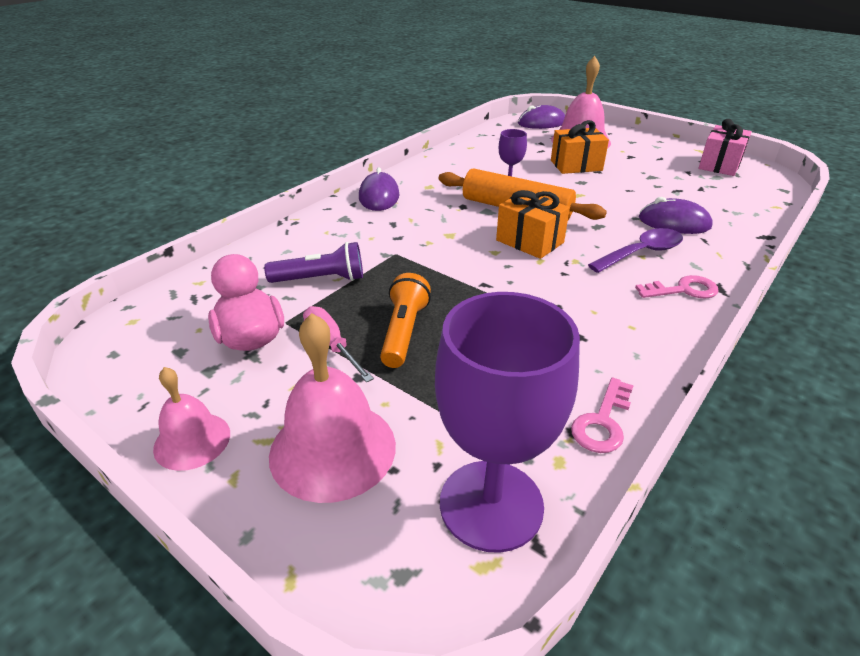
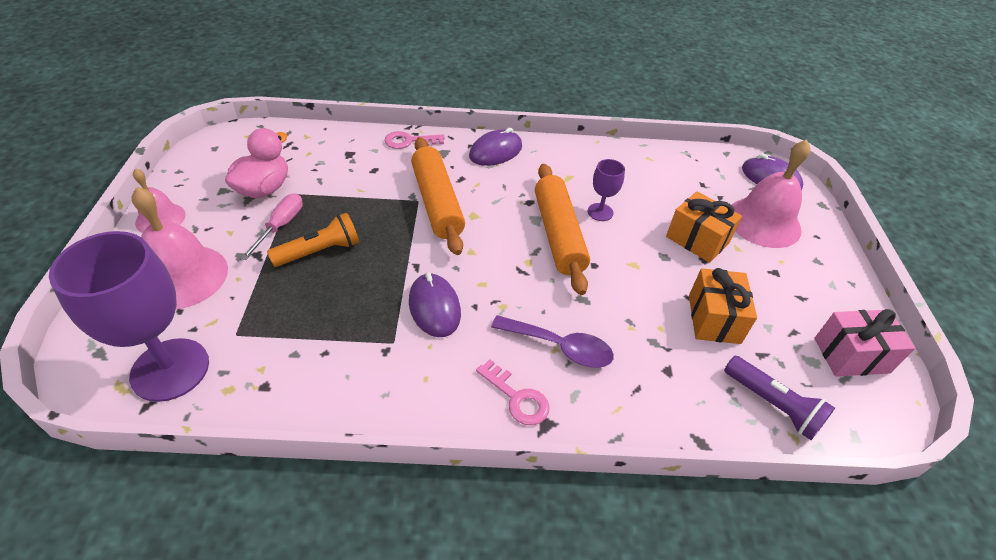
camera: 50 degrees right, 10 degrees up
(320, 279) = (352, 183): purple flashlight -> purple flashlight (772, 404)
(411, 245) = (437, 202): none -> orange rolling pin
(529, 241) = (508, 265): orange gift -> orange gift (714, 319)
(602, 422) = (284, 399): pink key -> pink key (409, 141)
(674, 222) = (650, 354): purple mouse -> purple mouse (434, 307)

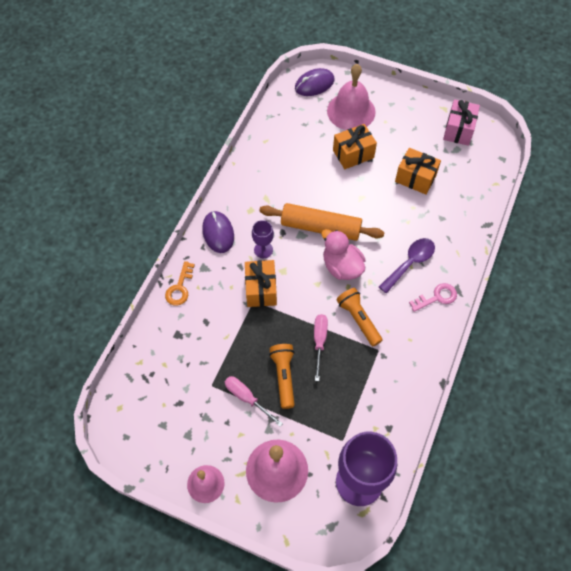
camera: 65 degrees left, 15 degrees up
(264, 189) = (198, 404): pink duck -> pink duck (342, 267)
(383, 274) = (319, 342): none -> pink screwdriver
(409, 141) = (180, 288): pink key -> orange key
(434, 307) = (358, 319): purple mouse -> orange flashlight
(437, 202) = (261, 289): orange rolling pin -> orange gift
(600, 212) = (308, 195): purple goblet -> purple goblet (263, 250)
(772, 404) = (476, 182): purple flashlight -> none

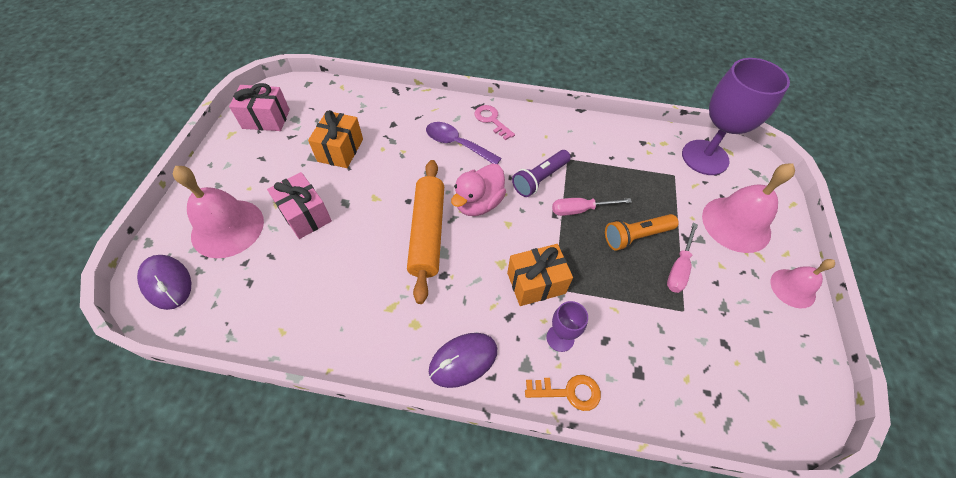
camera: 105 degrees left, 5 degrees down
(263, 250) = (476, 293): purple goblet -> purple goblet (560, 338)
(353, 154) = (305, 215): orange gift -> pink gift
(358, 319) = (540, 179): orange flashlight -> purple flashlight

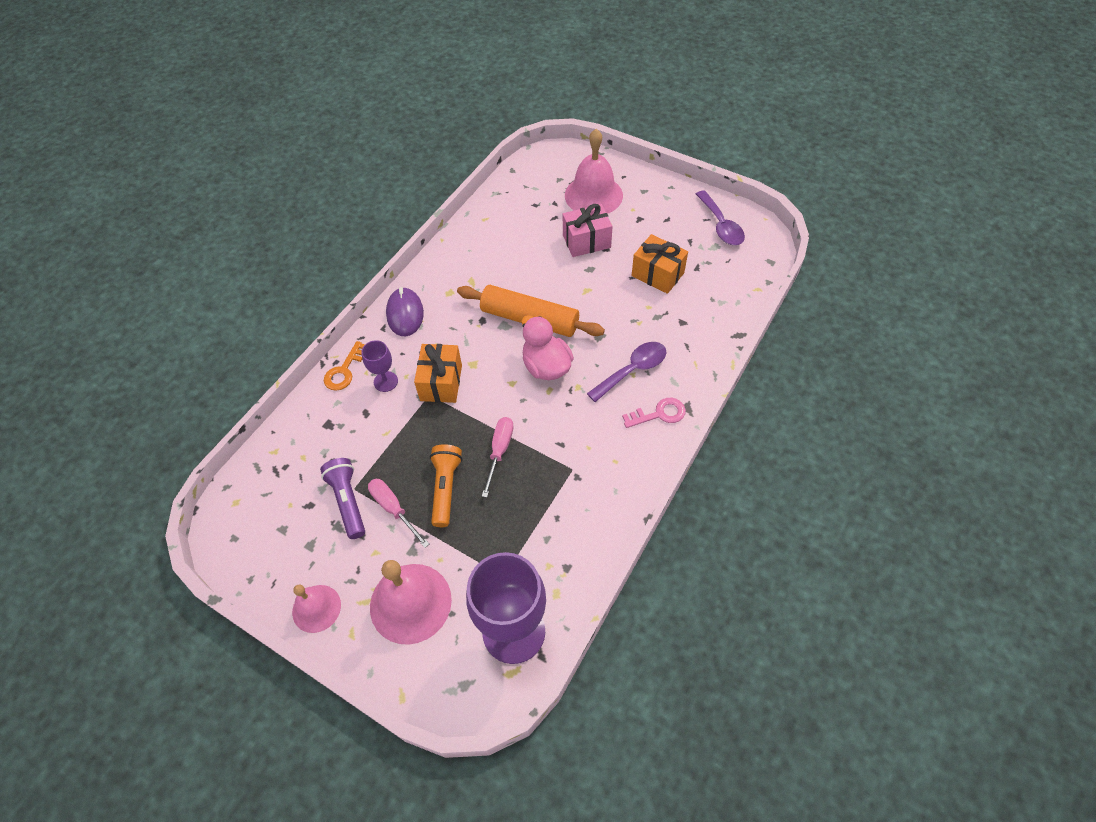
camera: 115 degrees right, 0 degrees up
(167, 283) = (556, 163): purple mouse -> none
(266, 119) = (721, 225): pink gift -> purple spoon
(540, 179) = (554, 430): purple flashlight -> purple flashlight (348, 501)

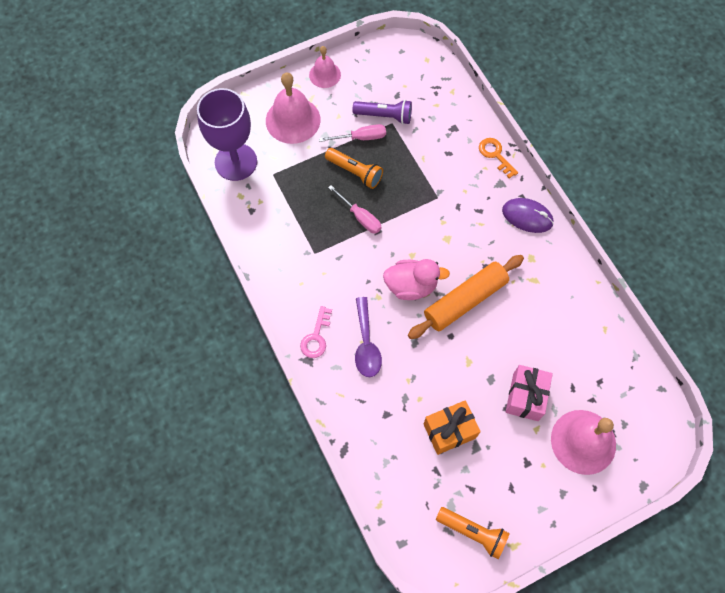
camera: 120 degrees right, 10 degrees up
(385, 381) = (468, 176): purple goblet -> none
(441, 382) = (443, 210): orange gift -> none
(721, 225) = (473, 532): purple spoon -> orange flashlight

